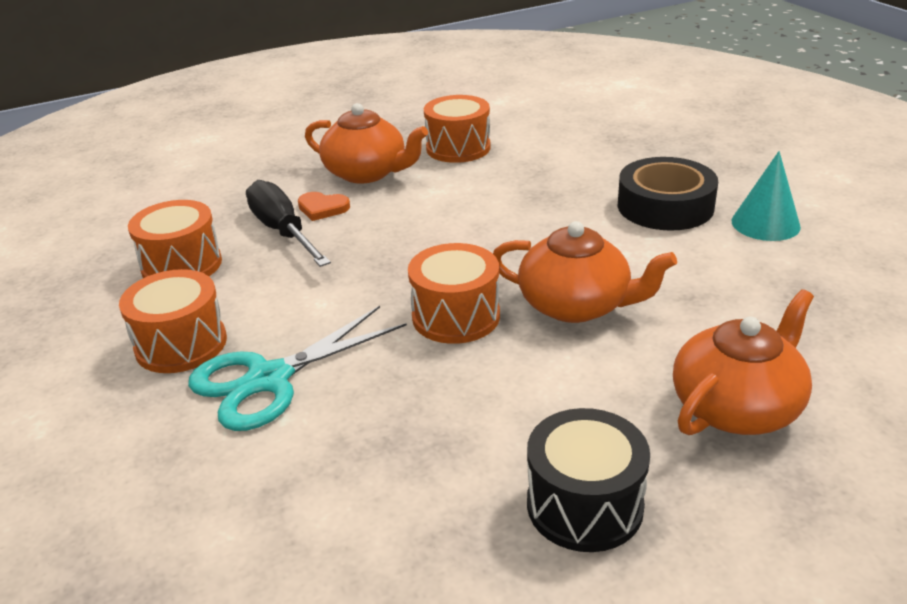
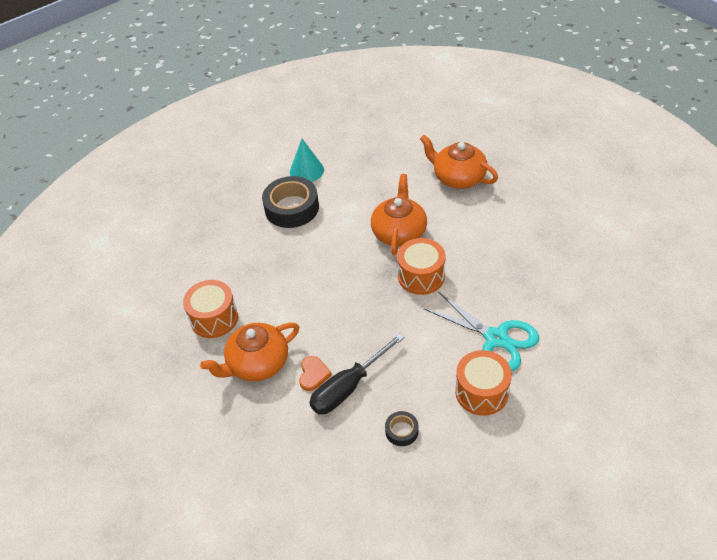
camera: 100 degrees left, 15 degrees up
(182, 265) = (401, 431): orange drum -> black tape
(367, 173) = (257, 363): orange teapot -> orange teapot turned 135 degrees counterclockwise
(584, 505) = (530, 214): black drum -> none

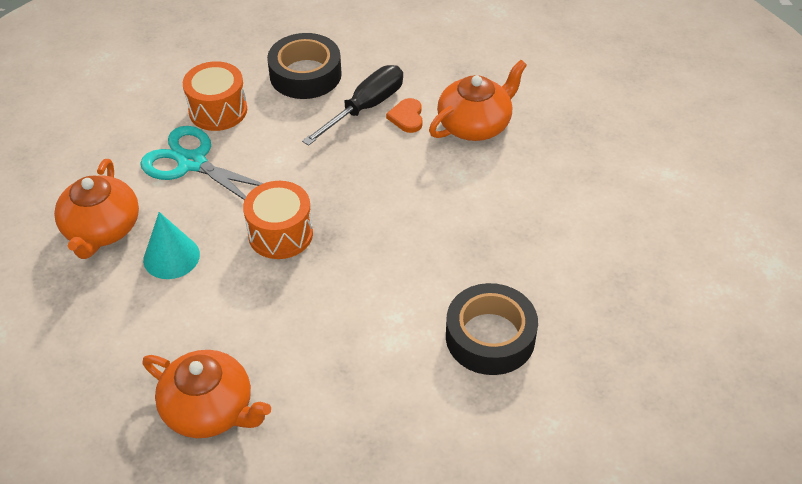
camera: 170 degrees right, 0 degrees up
(214, 318) = (547, 169): orange drum -> none
(306, 170) = (483, 416): turquoise cone -> turquoise cone (171, 257)
(399, 232) = (312, 299): orange teapot -> orange teapot (102, 229)
(401, 431) = (305, 74): black tape -> black tape, size x2.09

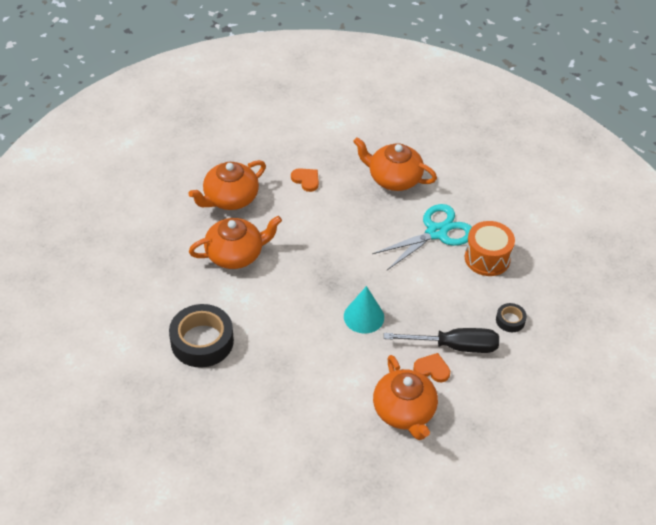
camera: 110 degrees right, 0 degrees up
(137, 327) = (306, 180): none -> orange heart
(171, 257) = (353, 205): turquoise cone -> turquoise cone (364, 317)
(280, 234) = (346, 261): orange drum -> none
(305, 74) = (510, 320): black tape -> black tape, size x0.48
(321, 358) = (235, 254): none -> orange teapot
(365, 108) = (454, 346): black screwdriver -> black screwdriver turned 60 degrees counterclockwise

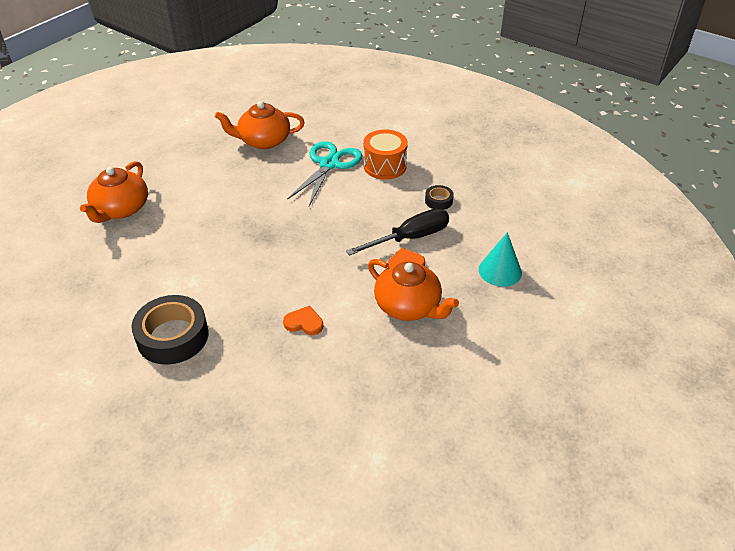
camera: 30 degrees left, 5 degrees down
(235, 254) = (157, 250): orange teapot -> none
(306, 180) = (185, 169): orange heart -> orange heart (304, 323)
(364, 317) = (315, 249): turquoise cone -> turquoise cone (500, 271)

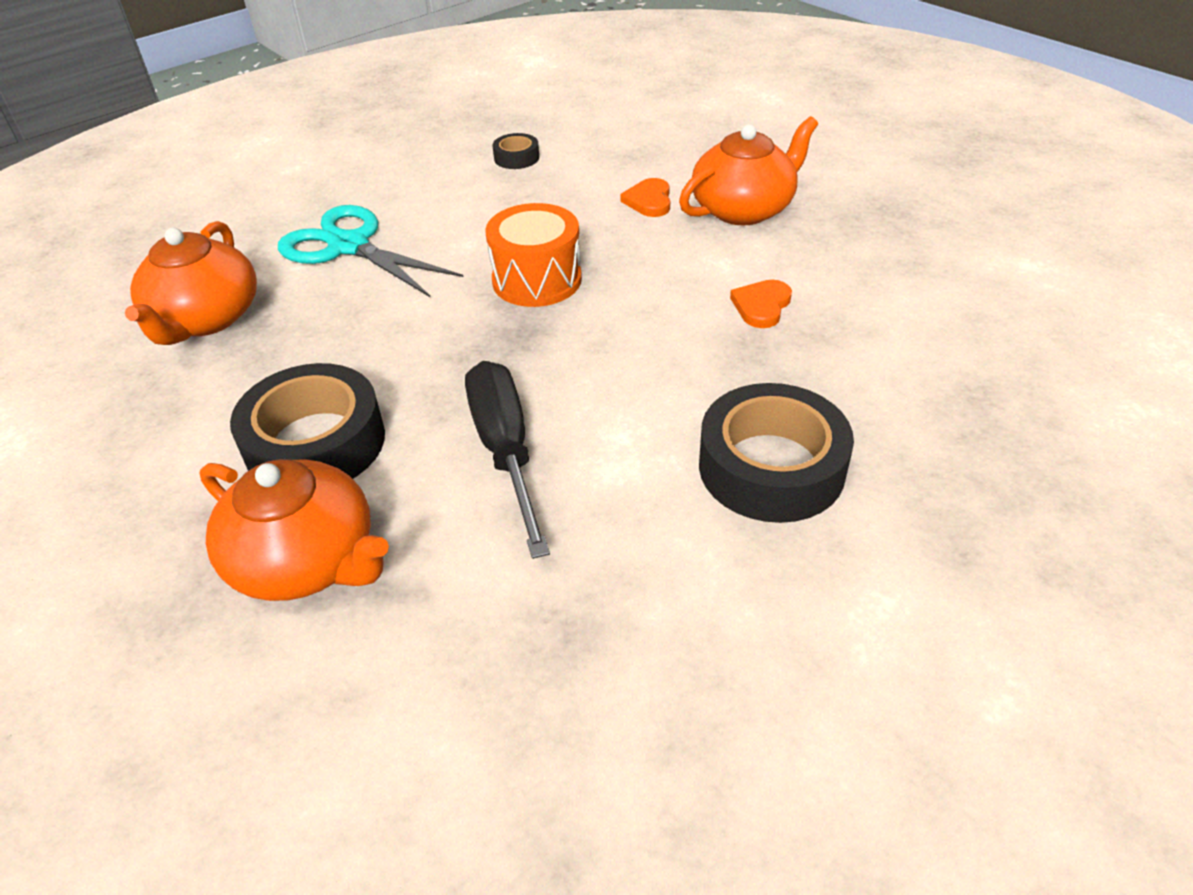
camera: 75 degrees left, 0 degrees up
(184, 194) = (315, 443): none -> black tape
(385, 166) = (395, 192): orange drum -> orange drum (537, 280)
(410, 238) = (593, 191): black screwdriver -> black screwdriver (505, 451)
(500, 271) = (690, 134): turquoise cone -> none

